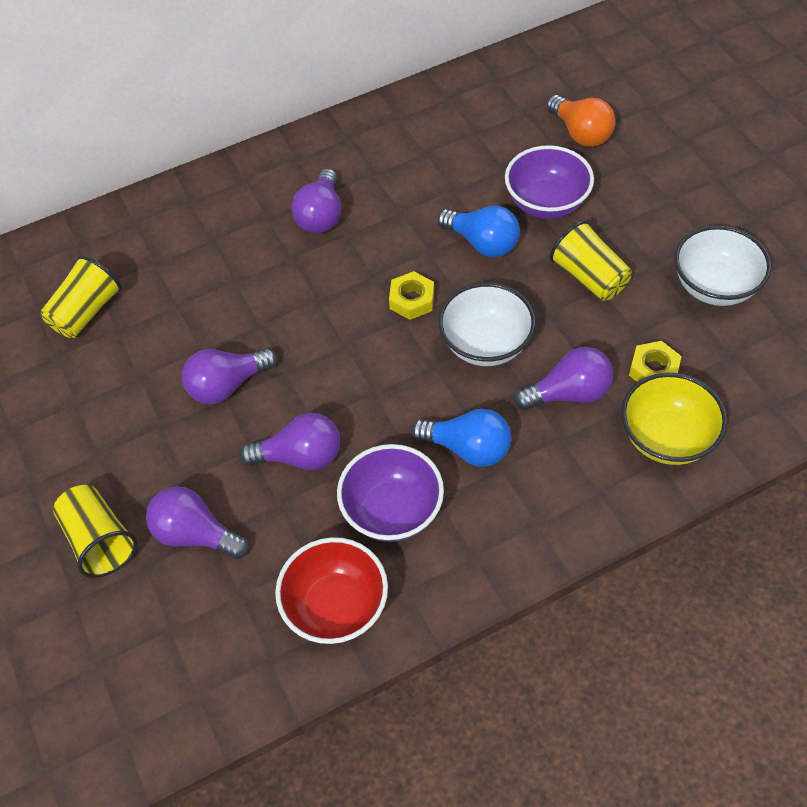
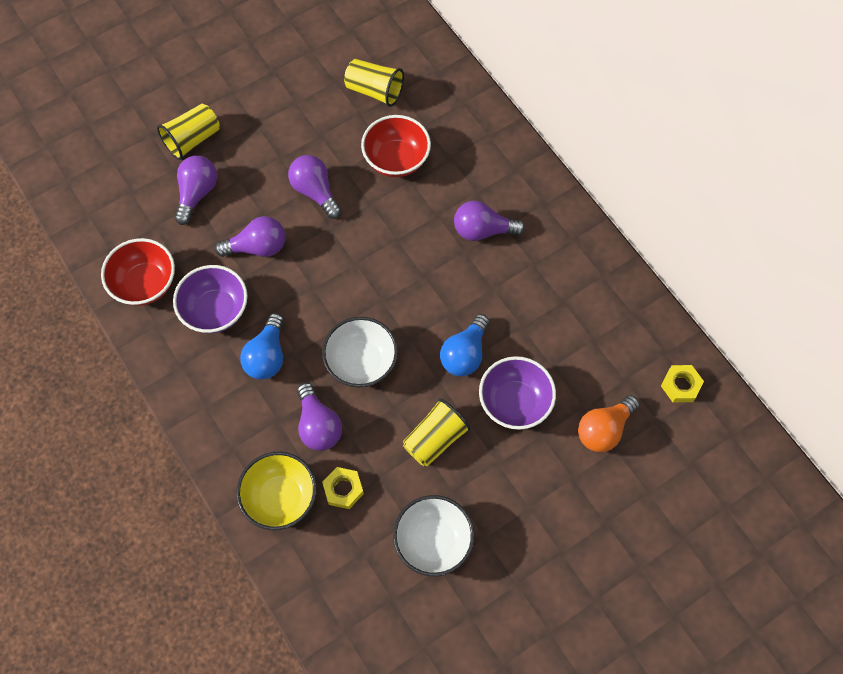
camera: 80 degrees right, 10 degrees up
(200, 294) = (396, 160): none -> red bowl
(300, 456) = (257, 247): purple light bulb -> purple light bulb turned 90 degrees counterclockwise
(412, 300) = (401, 306): yellow nut -> yellow nut (680, 385)

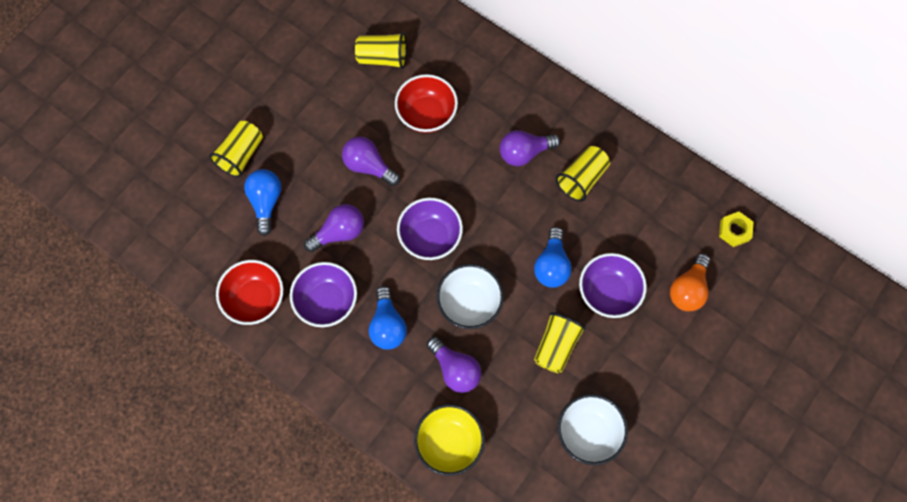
camera: 20 degrees left, 5 degrees up
(197, 193) = (266, 202): purple light bulb -> blue light bulb
(343, 489) = (498, 416): yellow nut -> none
(348, 282) = (430, 237): none -> purple bowl
(533, 276) = (581, 178): none -> yellow cup

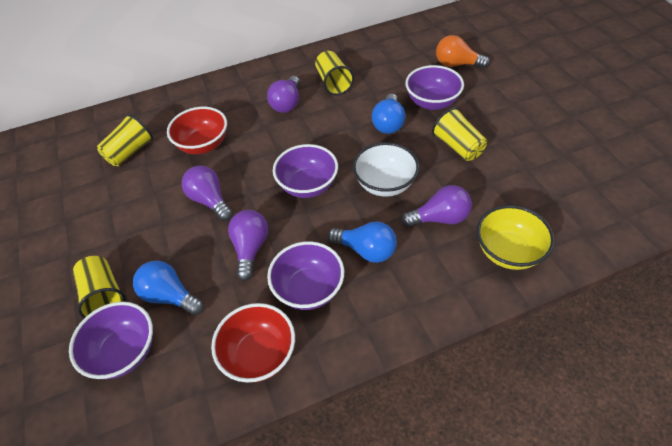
camera: 55 degrees left, 20 degrees down
(208, 204) = (124, 352): none -> purple bowl
(368, 166) = (210, 200): purple light bulb -> purple light bulb turned 75 degrees clockwise
(551, 265) = (388, 123): blue light bulb -> blue light bulb turned 60 degrees clockwise
(588, 432) = (543, 156): white bowl -> none
(688, 289) = (456, 64): orange light bulb -> orange light bulb turned 135 degrees clockwise
(734, 231) = (429, 31): yellow nut -> none

